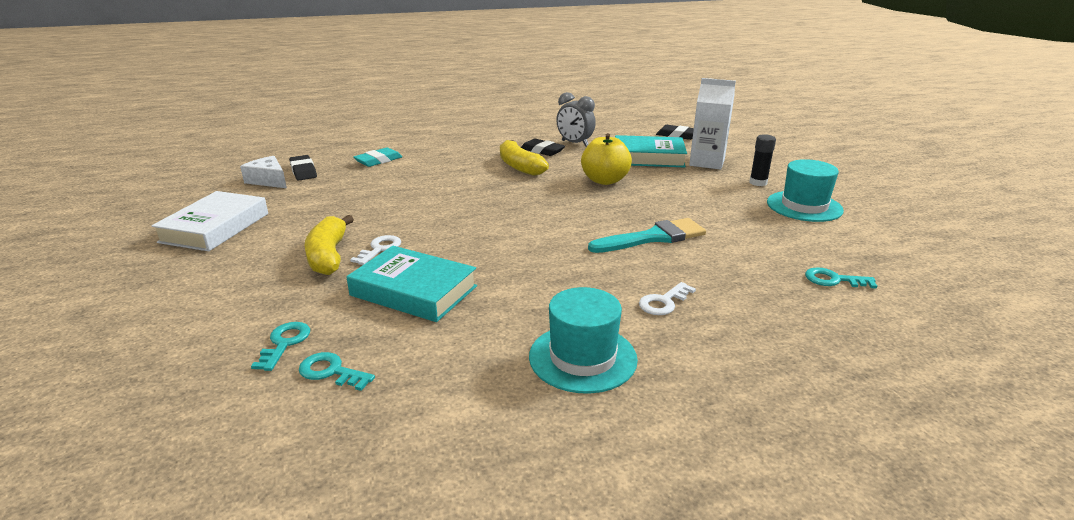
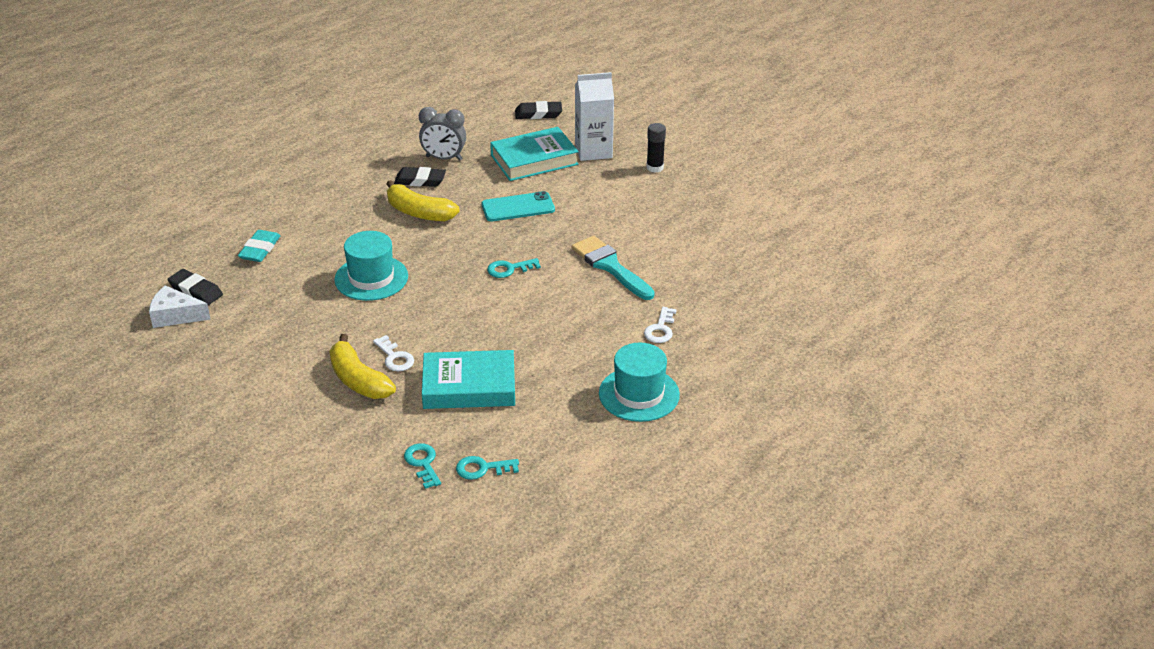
camera: 30 degrees left, 10 degrees up
(215, 227) = (207, 389): white book -> none
(380, 249) = (395, 357): white key -> white key turned 150 degrees clockwise
(605, 180) = (518, 207): yellow apple -> turquoise phone
(653, 237) = (610, 266): turquoise brush -> turquoise brush turned 75 degrees counterclockwise
(804, 206) = (707, 188): turquoise hat -> turquoise hat (371, 278)
(833, 280) = (764, 266): turquoise key -> turquoise key (509, 269)

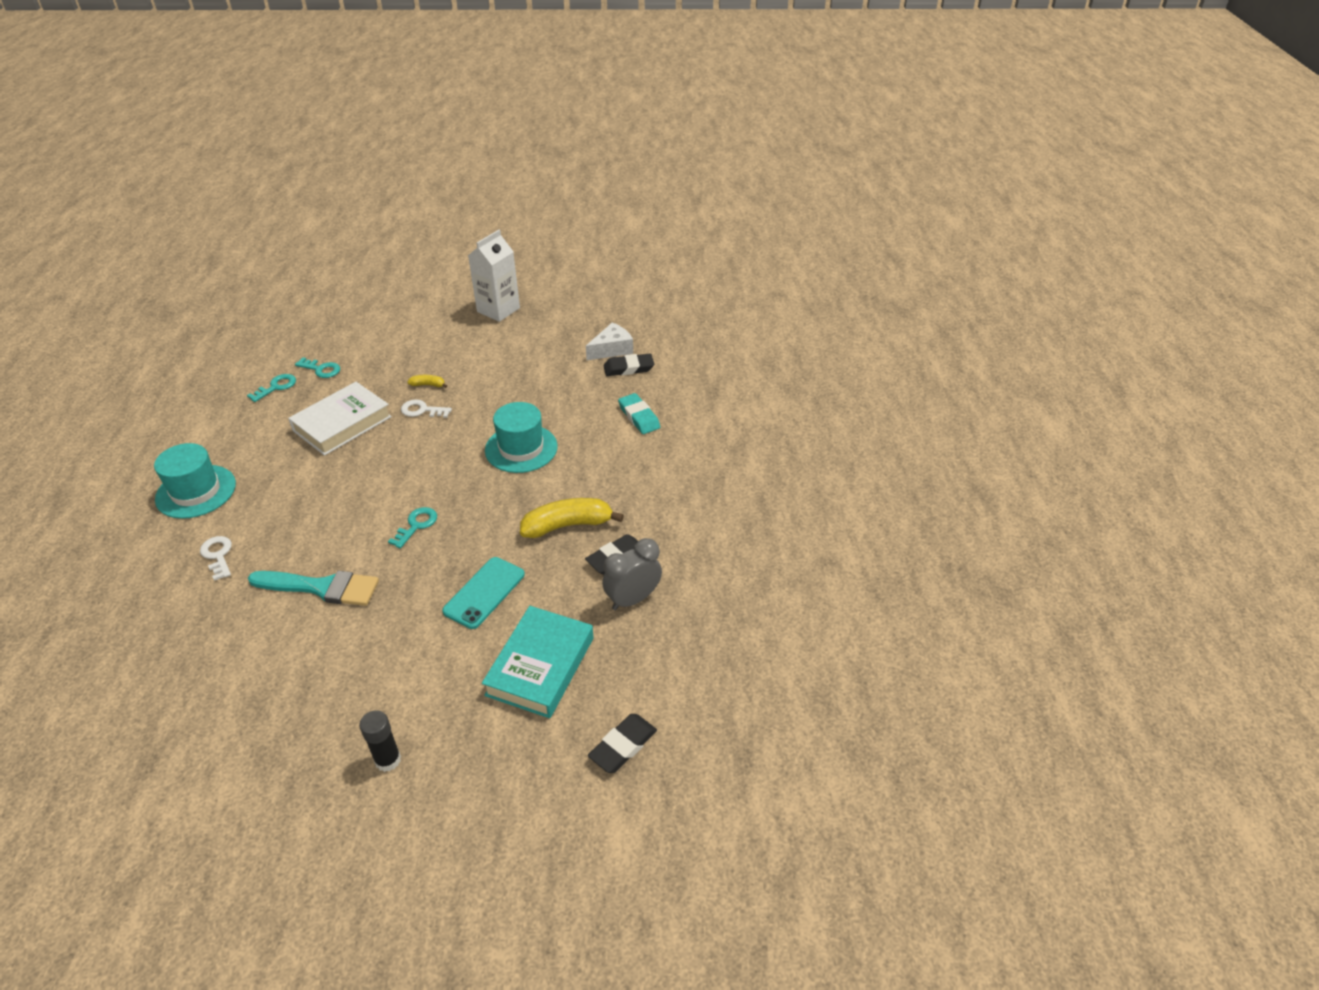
camera: 135 degrees right, 5 degrees up
(358, 380) = (428, 385): yellow banana -> yellow banana, size x0.47
(469, 386) = (342, 424): turquoise book -> white book
(593, 151) = (489, 732): white carton -> white carton (498, 310)

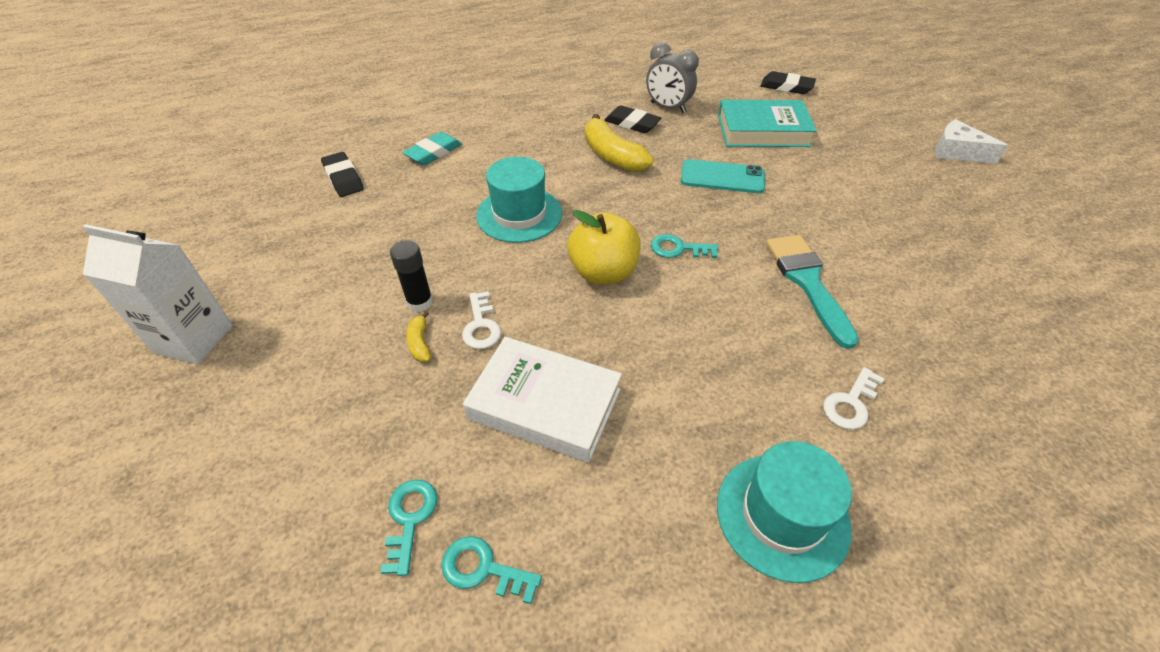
camera: 110 degrees left, 5 degrees up
(388, 760) = (903, 172): black glue stick -> black glue stick (420, 302)
(424, 476) = (603, 272): none -> yellow apple
(612, 349) = (303, 199): white cheese -> white cheese (956, 152)

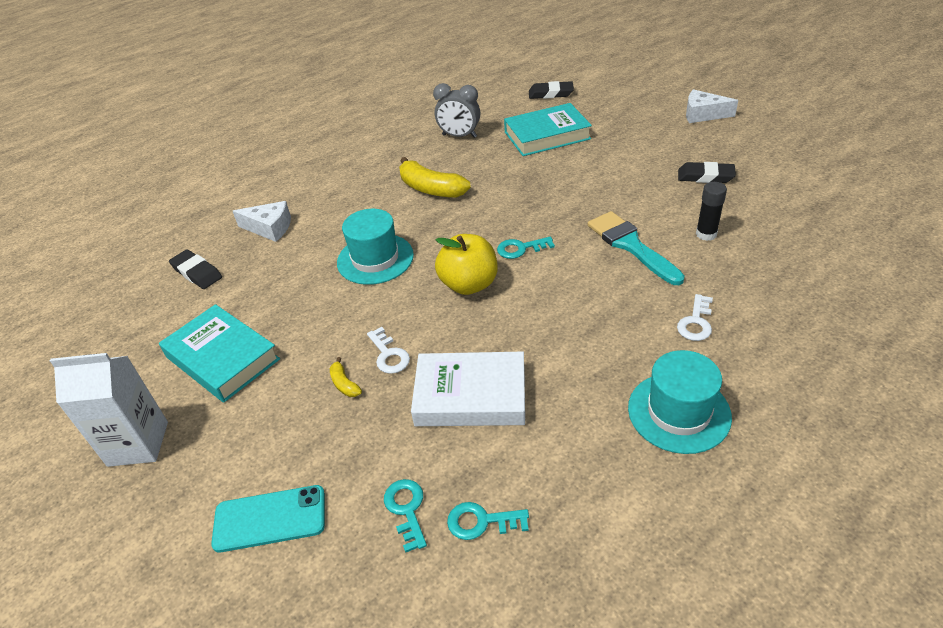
camera: 15 degrees left, 5 degrees down
(319, 274) = (222, 358): none -> turquoise book
(420, 302) = (326, 353): black glue stick -> black glue stick (706, 234)
(433, 152) = (270, 228): turquoise eraser -> white cheese
(632, 123) = (435, 157): black eraser -> black eraser (705, 176)
(722, 177) = (530, 182): turquoise phone -> turquoise phone (270, 518)

